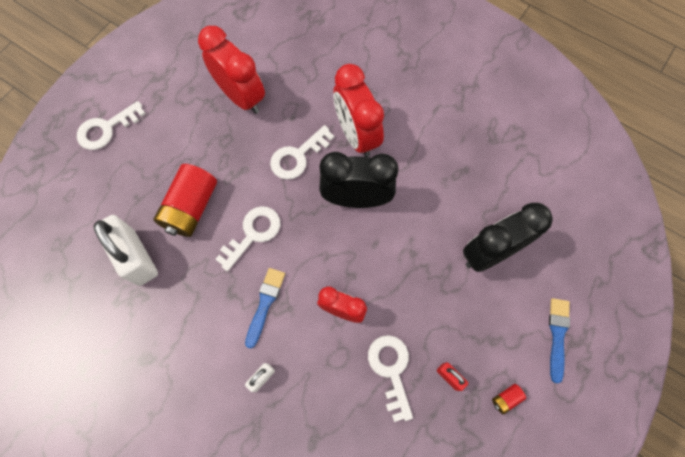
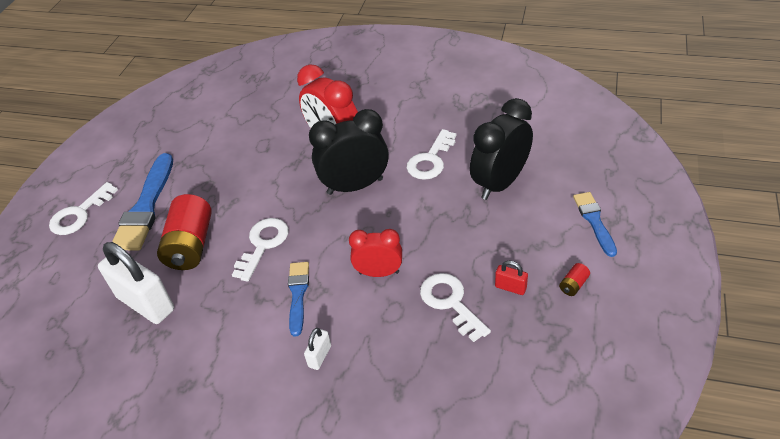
camera: 15 degrees left, 25 degrees down
(165, 145) = (146, 207): none -> blue brush
(241, 97) = (211, 150): red clock -> none
(298, 156) = (284, 174): white key -> white key (430, 160)

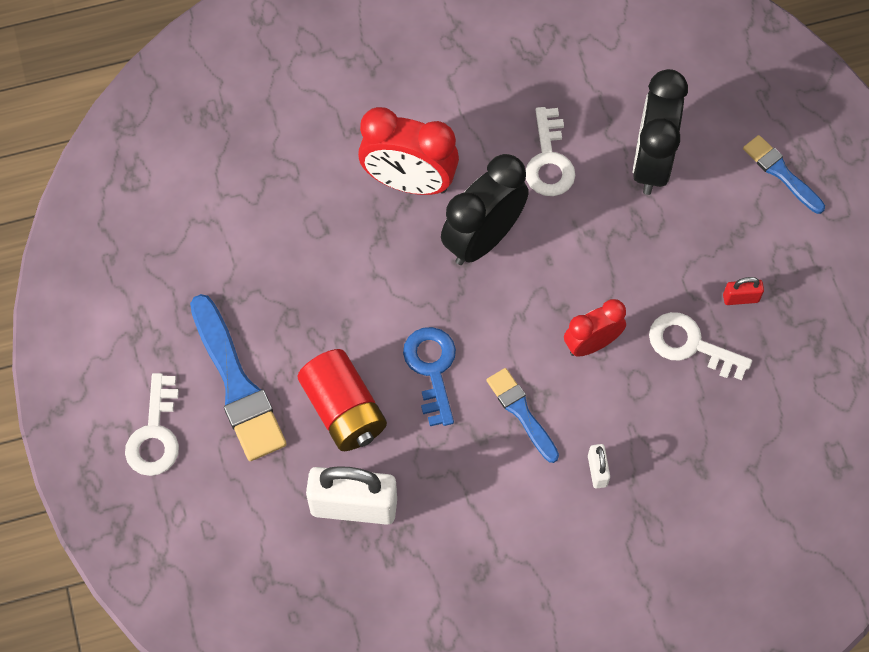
camera: 35 degrees left, 20 degrees up
(263, 244) = (432, 369): white key -> blue key
(573, 285) = (801, 266): red battery -> none

